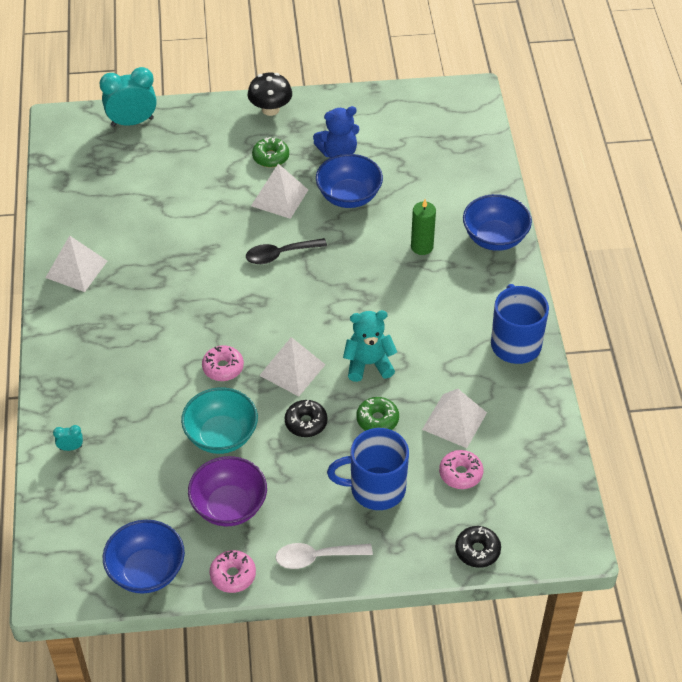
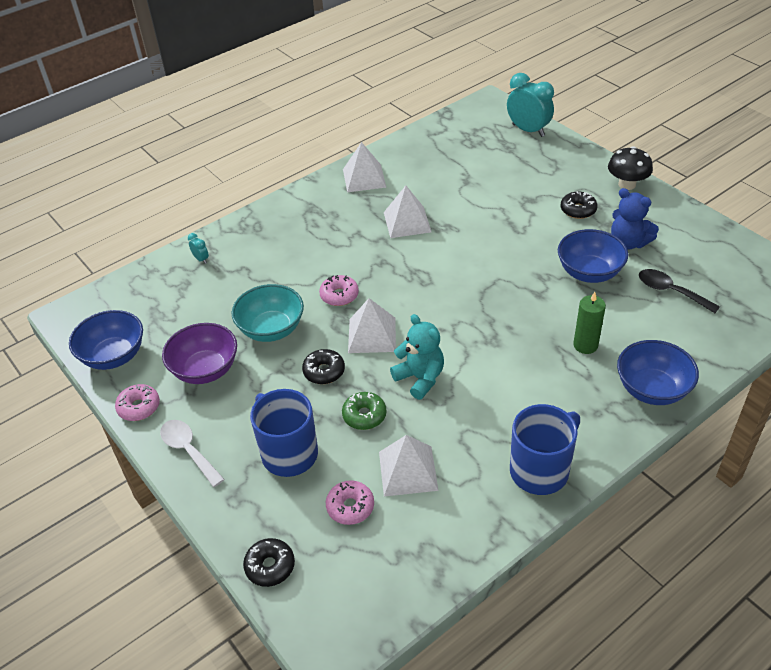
camera: 60 degrees right, 5 degrees down
(271, 157) = (578, 210): green donut -> black donut
(279, 197) = (542, 236): white pyramid -> white pyramid (407, 222)
(280, 254) = (484, 267): black spoon -> black spoon (671, 291)

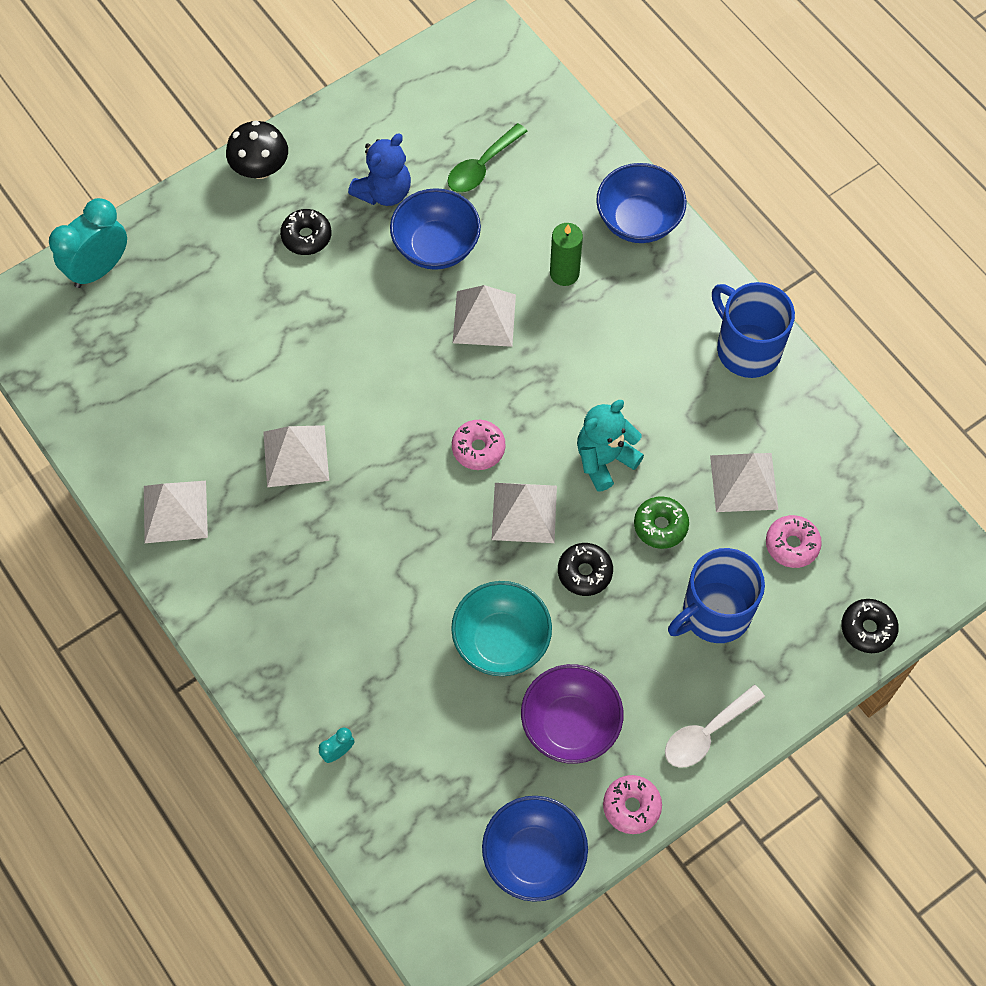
camera: 90 degrees left, 20 degrees up
(339, 295) = (443, 552): pink donut -> pink donut (478, 448)
(532, 302) = (484, 318): none -> white pyramid
(671, 291) = (482, 166): black spoon -> green spoon

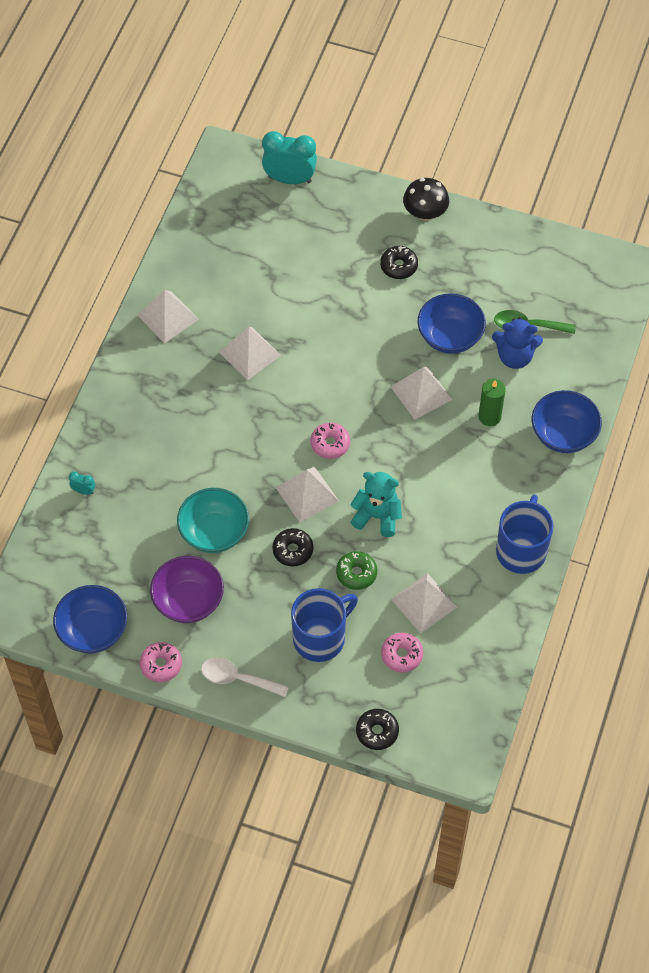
camera: 55 degrees right, 5 degrees down
(384, 192) = (464, 286): blue teddy bear -> blue teddy bear (514, 356)
(714, 613) = (320, 637): blue mug -> blue mug turned 120 degrees clockwise

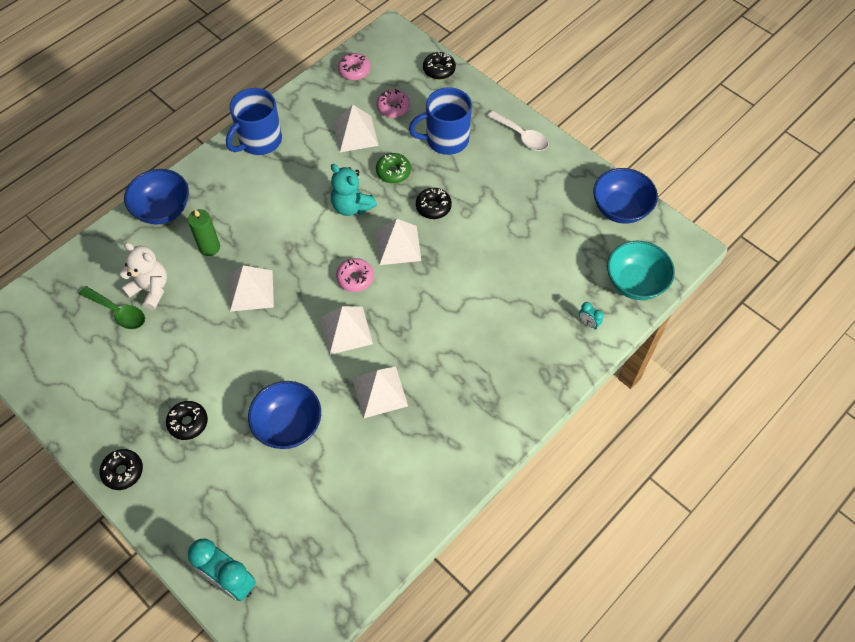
camera: 155 degrees left, 0 degrees up
(161, 665) = (576, 166): pink donut -> pink donut (354, 70)
(168, 317) = (439, 465): white pyramid -> white pyramid (346, 330)
(188, 601) = (535, 201): purple bowl -> none
(214, 532) = (490, 245): turquoise bowl -> turquoise bowl (635, 282)
(425, 213) = (123, 471): black mushroom -> black donut
(450, 337) = (191, 331): blue bowl -> blue bowl (288, 425)
(514, 356) = (150, 289): blue teddy bear -> white teddy bear

